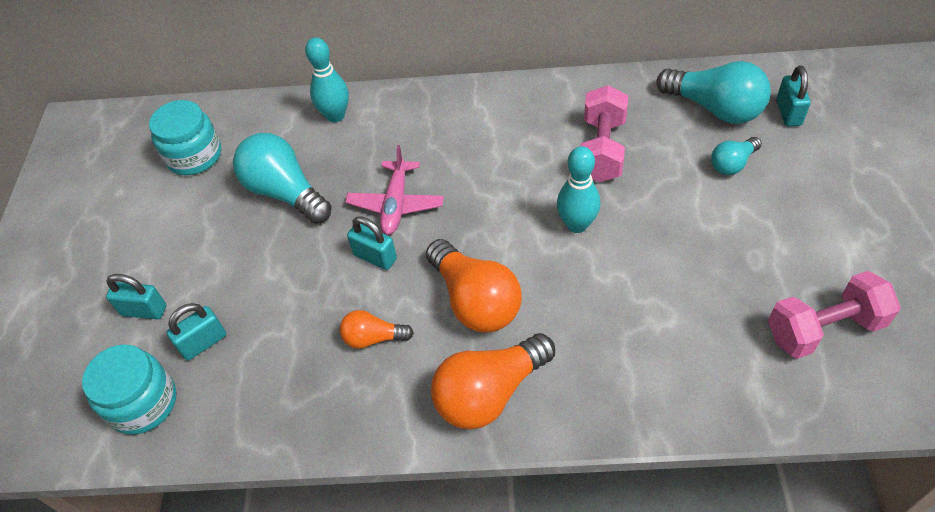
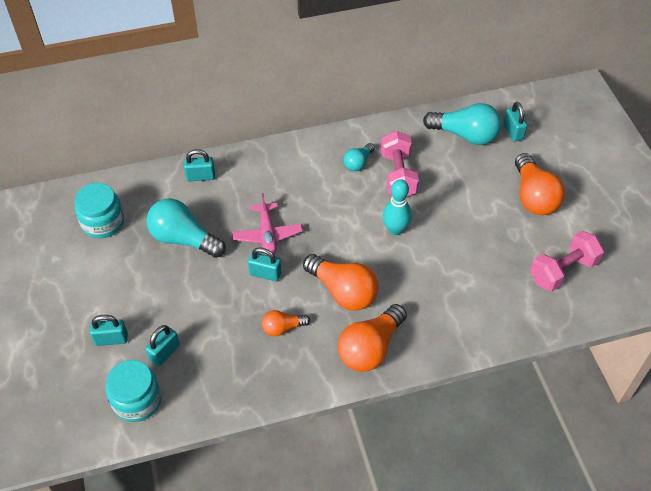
camera: 20 degrees left, 0 degrees up
(335, 116) = (200, 176): turquoise bowling pin -> turquoise padlock
(732, 164) = (485, 172): turquoise light bulb -> turquoise light bulb (358, 163)
(800, 208) = (533, 196): none -> orange light bulb

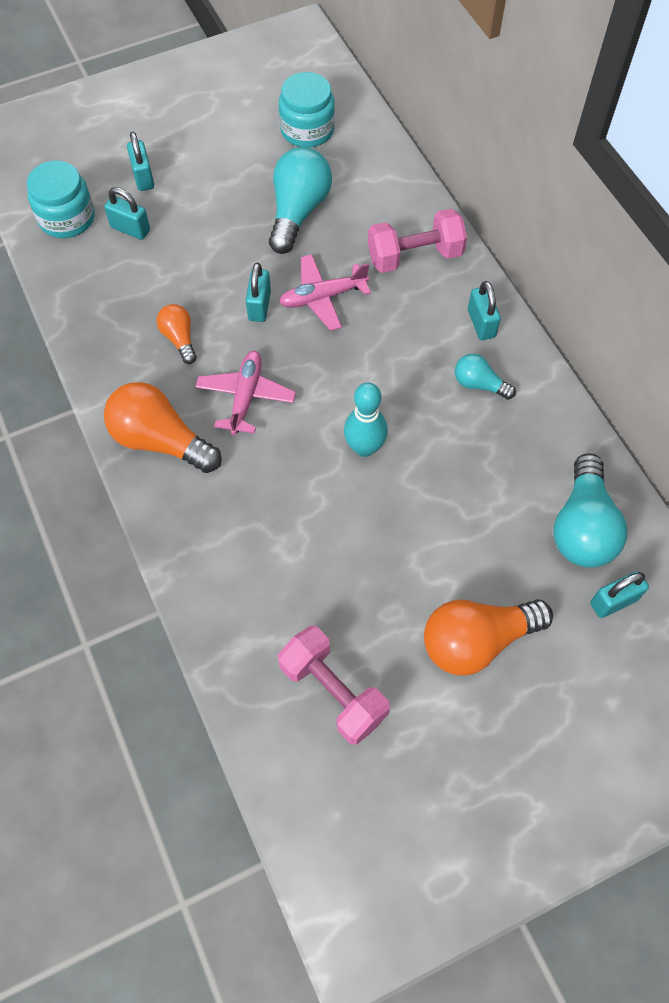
camera: 80 degrees right, 10 degrees up
(200, 176) = (404, 208): turquoise padlock -> turquoise padlock (481, 323)
(343, 291) = (246, 397): orange light bulb -> pink plane
(398, 175) = (470, 439): pink dumbbell -> pink dumbbell (415, 256)

